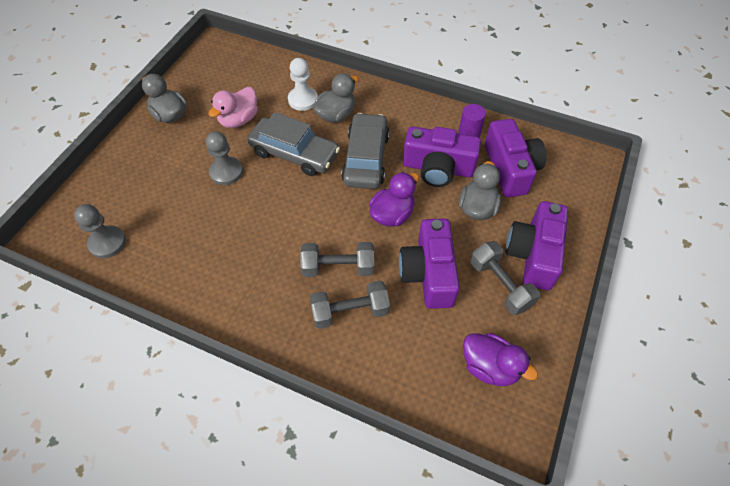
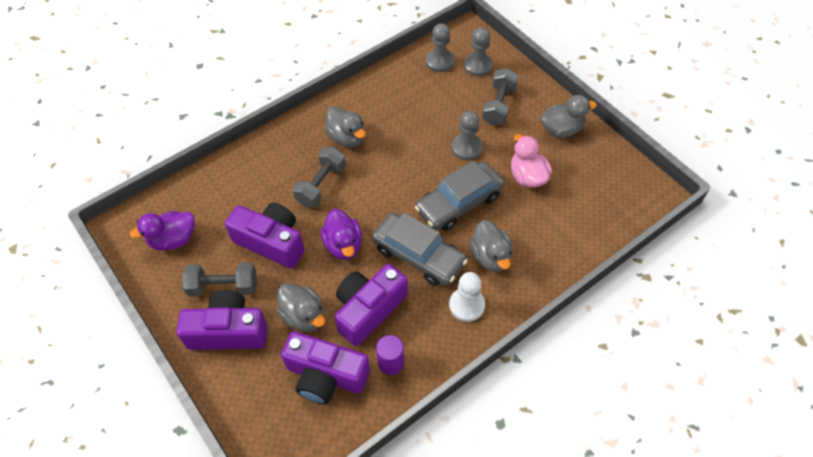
camera: 120 degrees right, 0 degrees up
(102, 206) = (478, 66): none -> grey pawn
(264, 276) = (347, 138): none -> grey duck
(303, 100) = (528, 237): white pawn -> white pawn (466, 305)
(350, 311) = (280, 176): grey dumbbell -> grey dumbbell (498, 105)
(533, 254) = (228, 331): purple camera -> purple camera turned 45 degrees counterclockwise

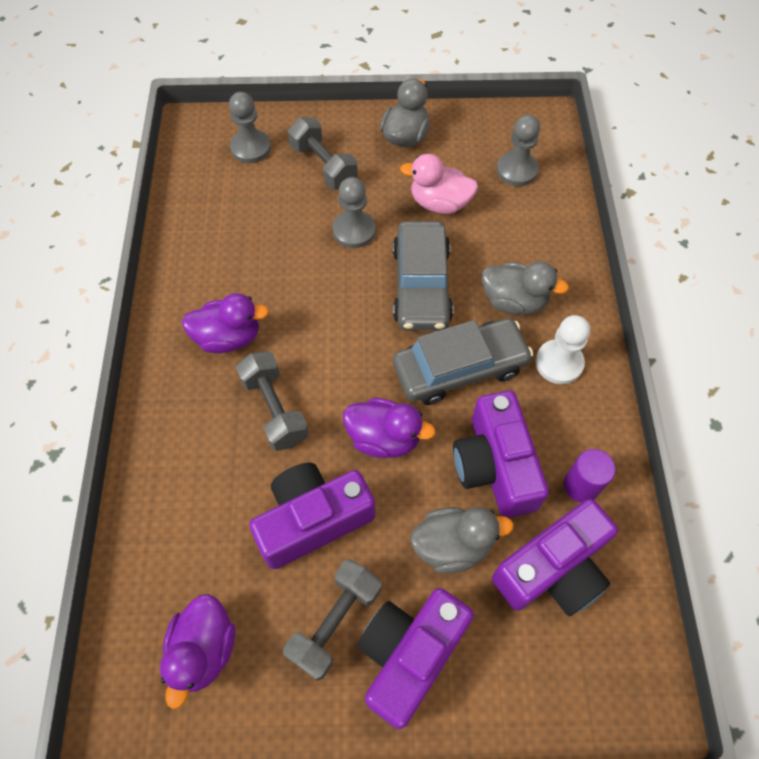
camera: 55 degrees left, 5 degrees up
(347, 138) = (229, 337): grey duck -> purple duck
(440, 62) = (208, 177): grey pawn -> grey pawn (516, 170)

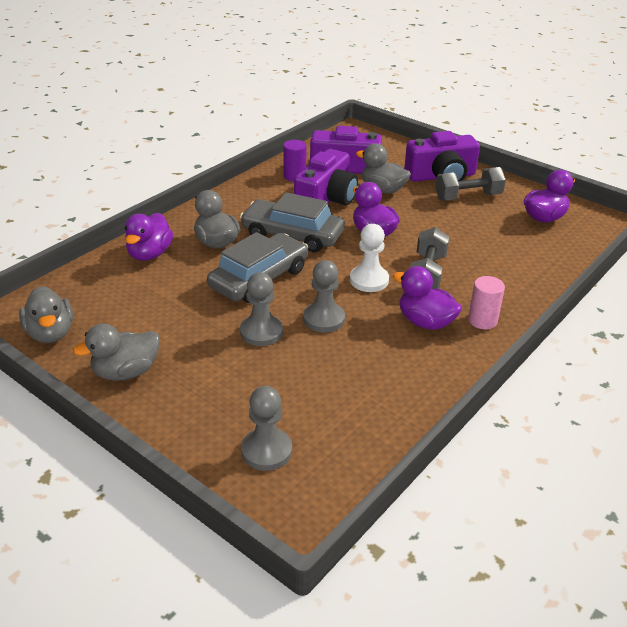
camera: 140 degrees left, 25 degrees down
(177, 377) = (482, 320): none -> pink cylinder
(313, 520) = (447, 227): purple camera -> none
(324, 166) = (223, 391): grey dumbbell -> none
(439, 203) = (177, 312): pink duck -> none
(497, 127) = (51, 333): none -> grey duck
(516, 170) = (92, 299): grey pawn -> grey pawn (324, 319)
(547, 244) = (149, 254): none -> purple duck
(559, 363) = (235, 210): white pawn -> white pawn (369, 280)

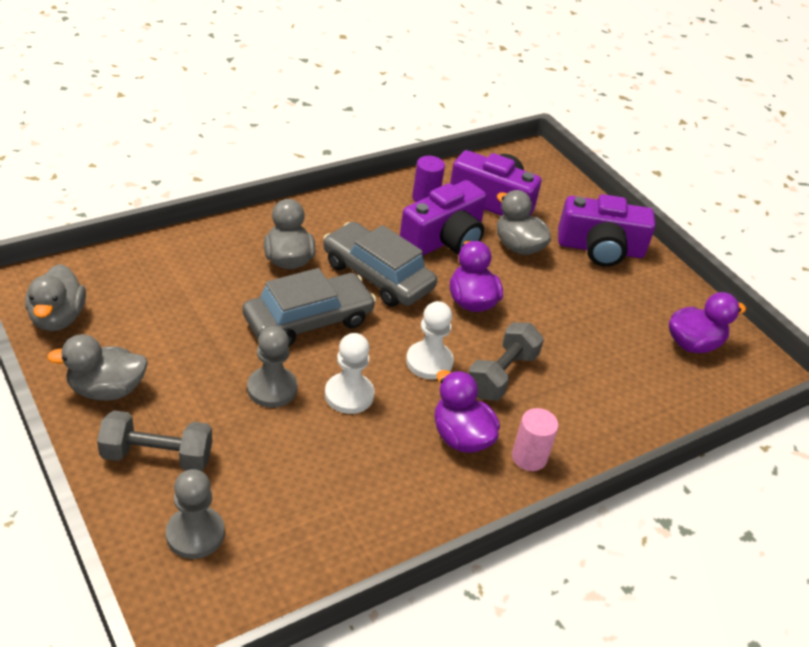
camera: 15 degrees right, 5 degrees up
(149, 254) = (209, 252): purple duck -> none
(324, 319) = (349, 395): grey pawn -> white pawn
(468, 197) = (615, 287): grey dumbbell -> grey dumbbell (157, 456)

